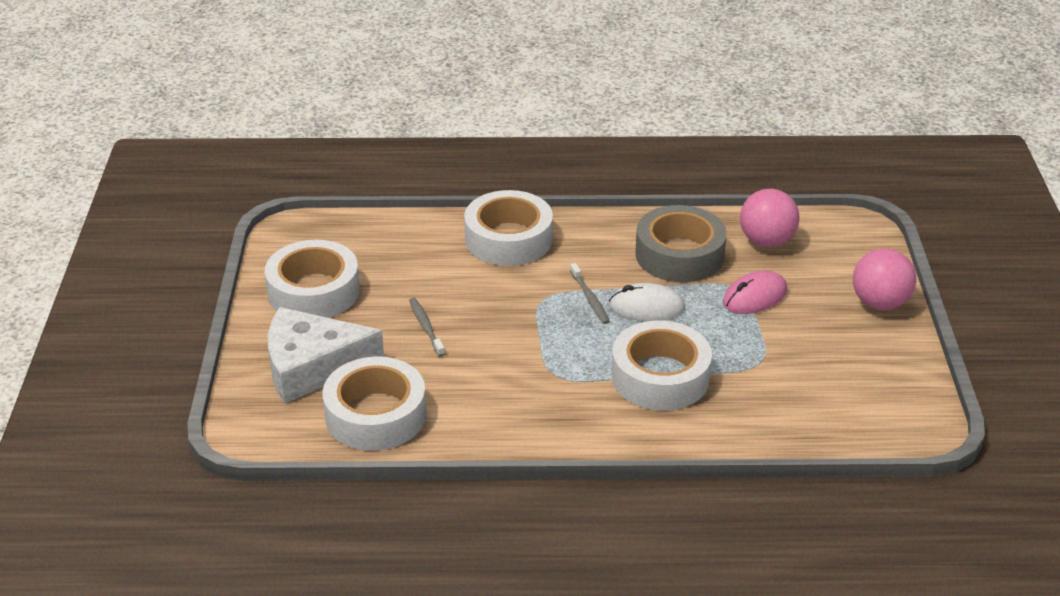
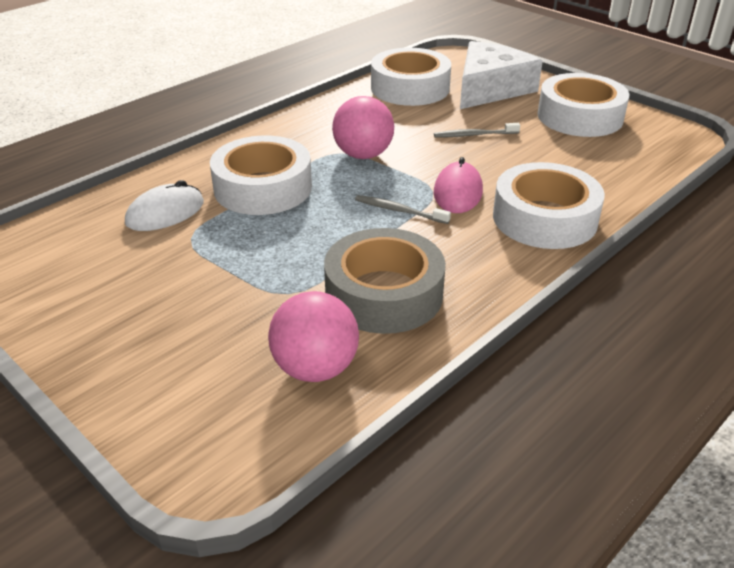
camera: 135 degrees right, 0 degrees up
(426, 326) = (474, 135): grey toothbrush -> grey toothbrush turned 150 degrees clockwise
(646, 307) = (344, 229): white mouse -> white mouse (165, 213)
(754, 297) = (258, 294): pink mouse -> pink mouse (458, 192)
(879, 303) = (110, 366): pink ball -> pink ball (363, 155)

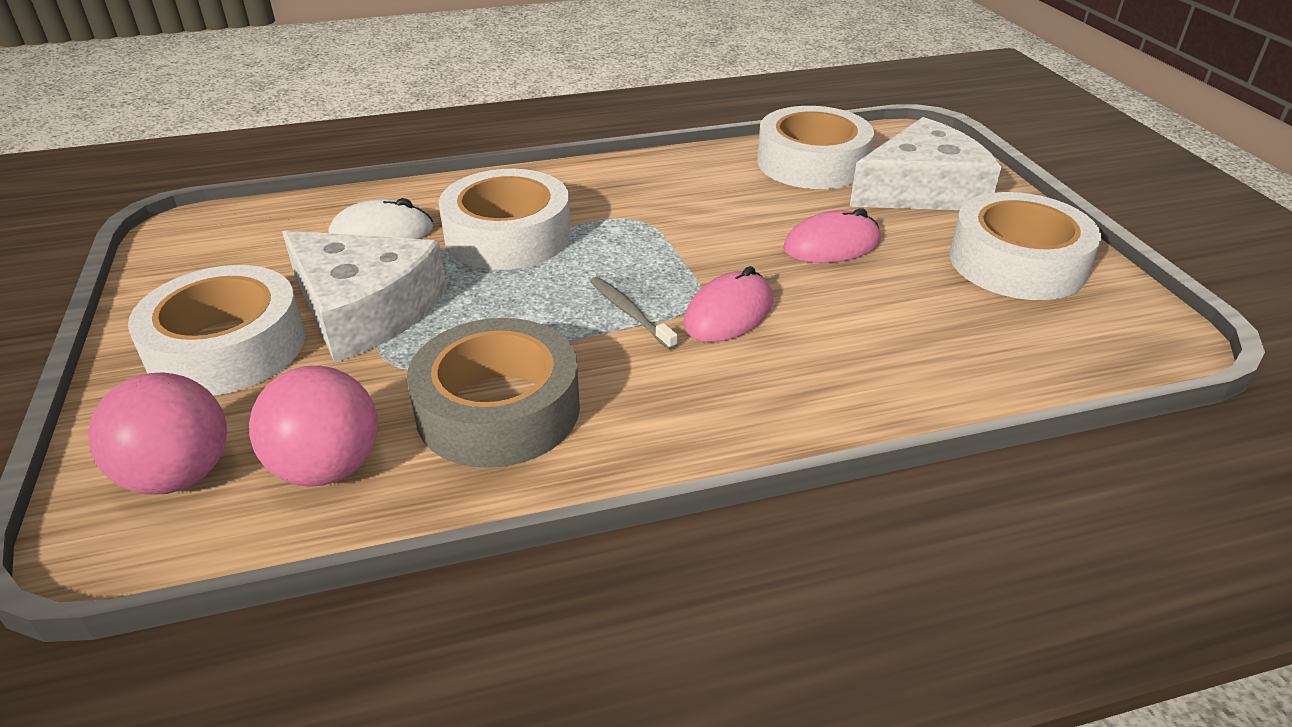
camera: 30 degrees right, 0 degrees up
(218, 267) = (364, 310): none -> white cheese
(363, 155) = (662, 230): pink ball -> pink ball (179, 476)
(474, 135) = (832, 245): grey toothbrush -> pink mouse
(544, 218) = (808, 387): white tape -> white tape (227, 347)

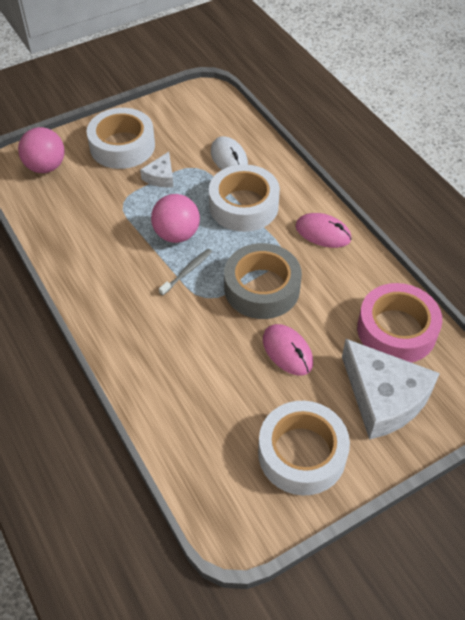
camera: 75 degrees right, 15 degrees up
(327, 468) = (56, 204): pink ball -> pink ball (176, 234)
(364, 310) = (161, 177): white cheese -> white cheese, size x0.49
(498, 409) = (101, 243): grey tape -> grey tape (262, 288)
(729, 313) = (198, 312): pink mouse -> pink mouse (323, 233)
(812, 163) = (396, 330): white tape -> pink tape

